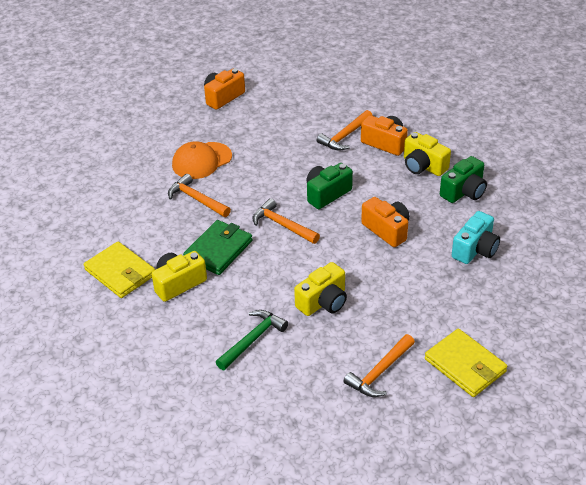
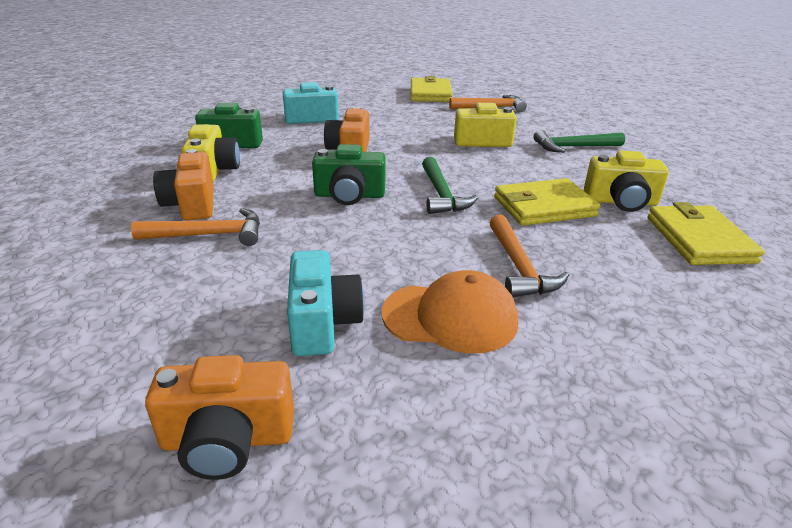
camera: 140 degrees left, 10 degrees down
(218, 250) = (544, 207): green wallet -> yellow wallet
(243, 134) = (323, 323): none -> turquoise camera
(282, 225) = (441, 194): orange hammer -> green hammer

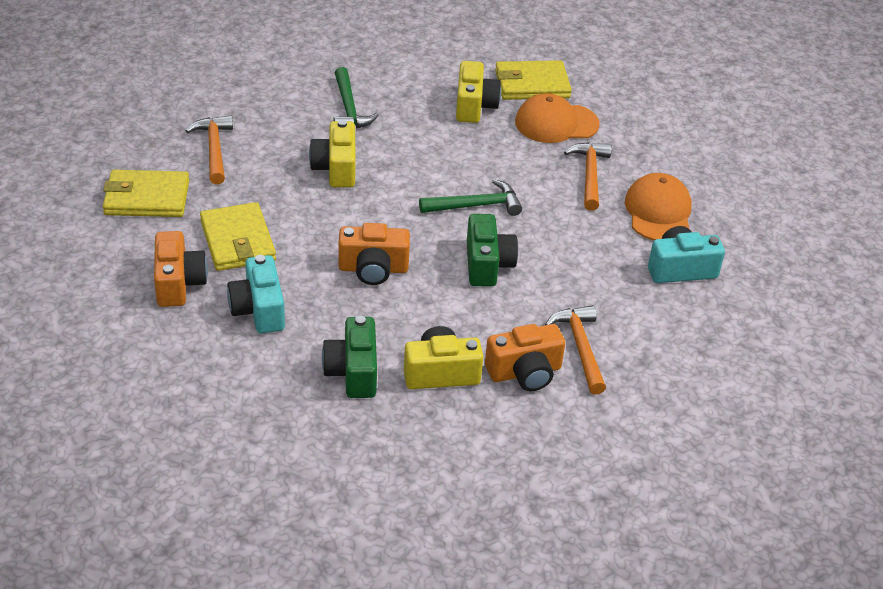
camera: 95 degrees left, 10 degrees up
(228, 440) = (785, 297): orange camera -> orange camera (178, 283)
(518, 267) = (590, 175): orange hammer -> orange hammer turned 75 degrees counterclockwise
(544, 207) = (491, 149): yellow wallet -> yellow wallet (238, 241)
(622, 251) = (556, 123): none -> orange cap

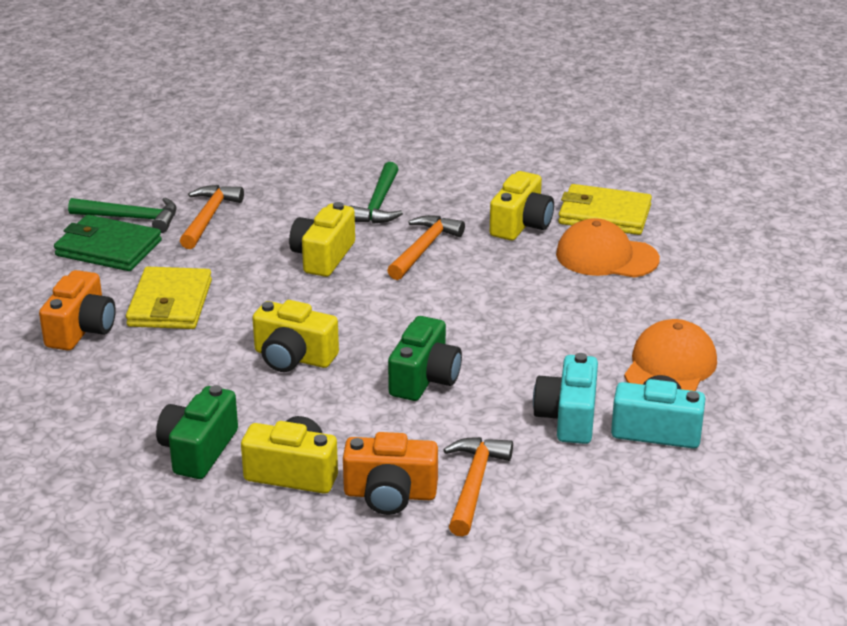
camera: 25 degrees right, 10 degrees down
(146, 198) = (108, 248): yellow wallet -> green wallet
(259, 309) = (143, 370): turquoise camera -> turquoise camera (568, 418)
(373, 269) = (293, 357): orange camera -> yellow camera
(475, 206) = (453, 319): green hammer -> green hammer (131, 218)
(590, 175) = (611, 314): orange hammer -> orange hammer (424, 249)

